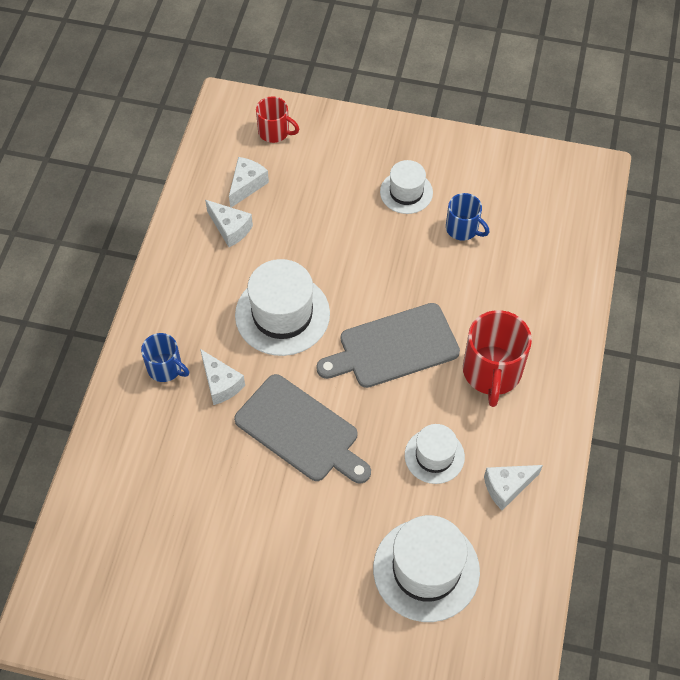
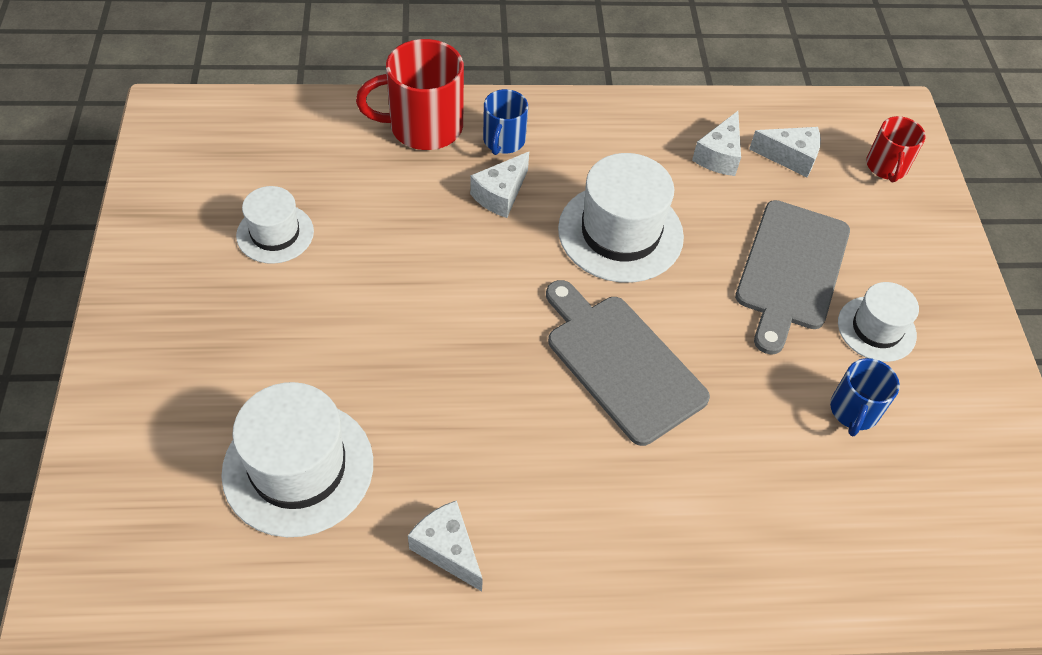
camera: 70 degrees right, 5 degrees down
(301, 431) = (462, 286): grey cutting board -> grey cutting board (791, 270)
(434, 456) = (470, 445): white hat -> white hat (275, 233)
(492, 372) = (628, 495): red mug -> red mug (423, 127)

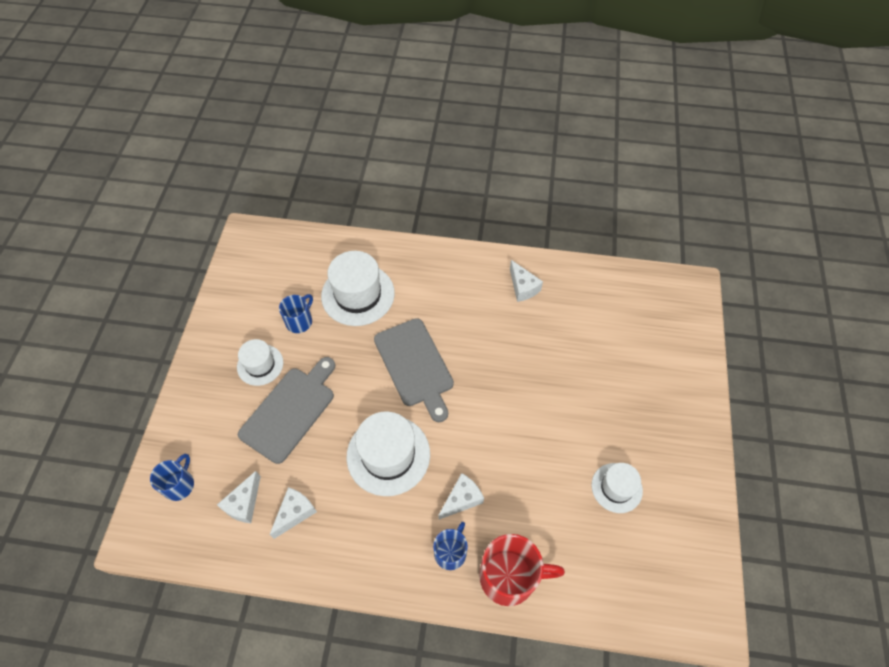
camera: 165 degrees left, 5 degrees up
(298, 467) = (594, 334): white hat -> white hat (358, 294)
(790, 157) = (244, 504): white cheese -> white cheese turned 90 degrees counterclockwise
(886, 167) = (179, 484): red mug -> blue mug

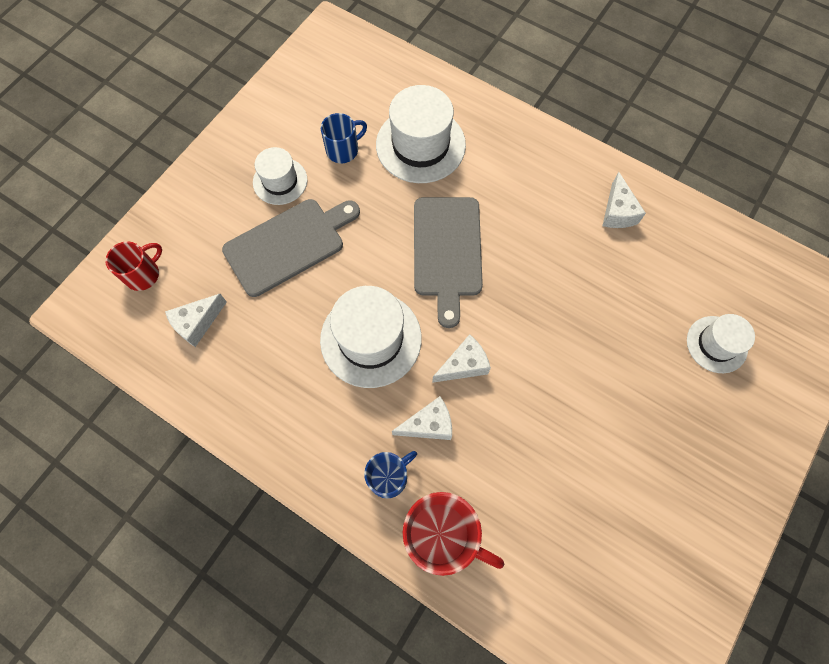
camera: 25 degrees right, 10 degrees up
(179, 484) = (143, 274): blue mug -> red mug
(295, 513) = (244, 357): white cheese -> white cheese (463, 365)
(616, 487) = (617, 495): white hat -> white hat (716, 344)

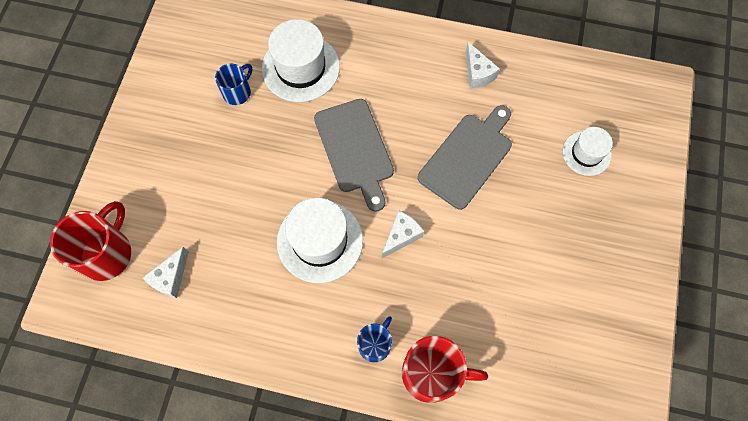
camera: 20 degrees left, 0 degrees up
(143, 274) = (107, 253): red mug -> red mug, size x1.70
(280, 181) = (194, 136): white hat -> none
(288, 244) = (222, 187): grey cutting board -> grey cutting board (467, 157)
(428, 425) = (391, 292): white cheese -> none

